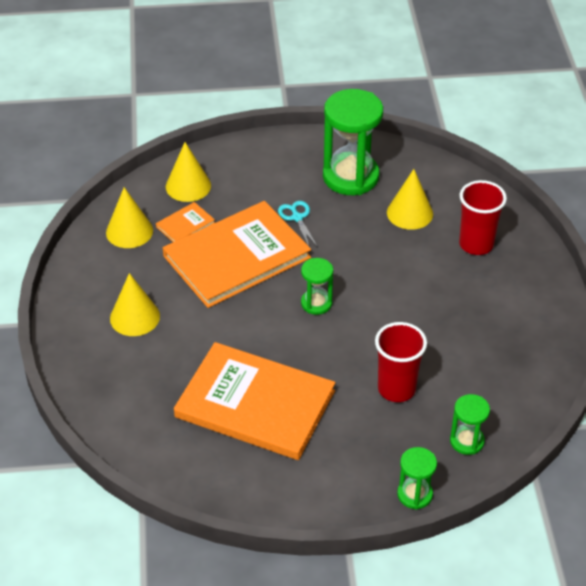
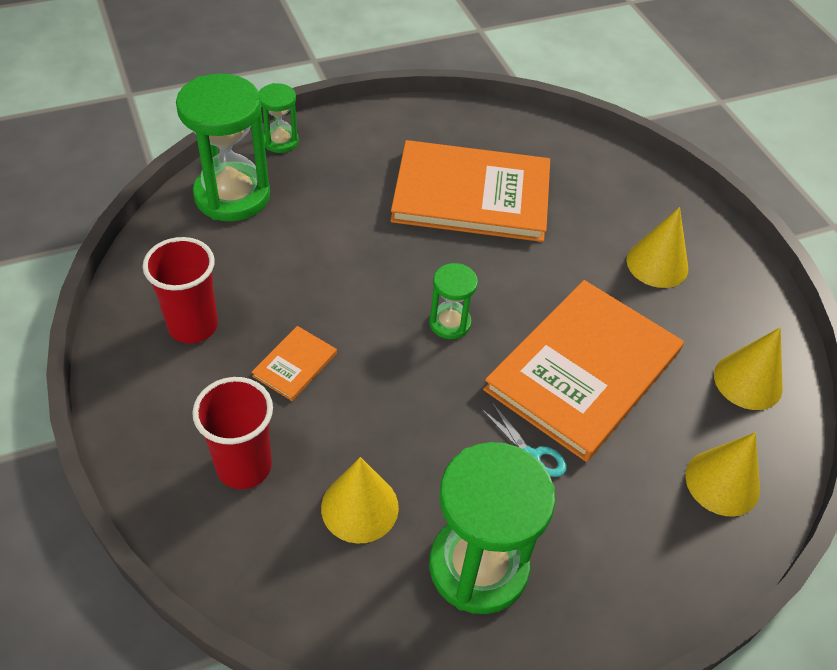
camera: 160 degrees right, 5 degrees up
(185, 225) = (681, 408): orange book -> orange book (295, 365)
(396, 389) = (320, 236): red cup -> red cup (193, 326)
(467, 441) = (232, 195): green hourglass -> green hourglass, size x1.97

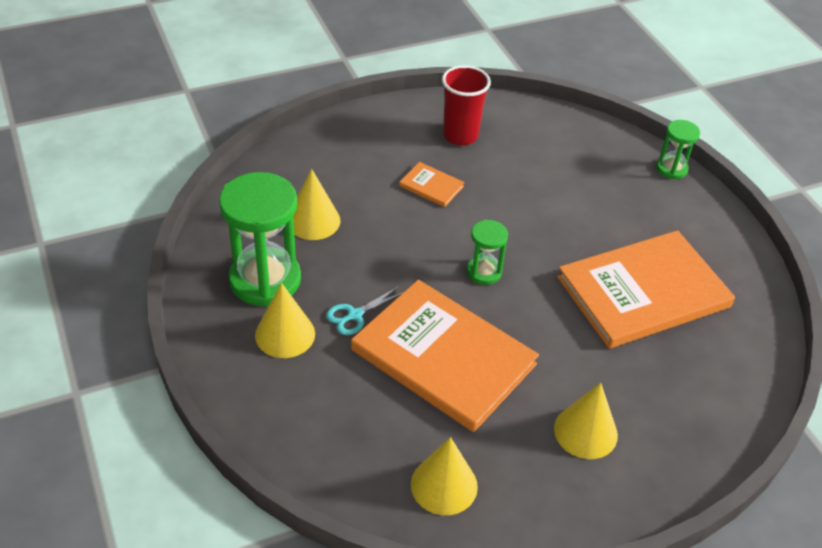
camera: 90 degrees right, 5 degrees down
(232, 195) = (596, 146): green hourglass -> none
(244, 466) = (345, 166): red cup -> none
(471, 195) = (643, 292): orange book -> orange book turned 60 degrees clockwise
(722, 482) = (332, 442): yellow cone -> yellow cone (285, 334)

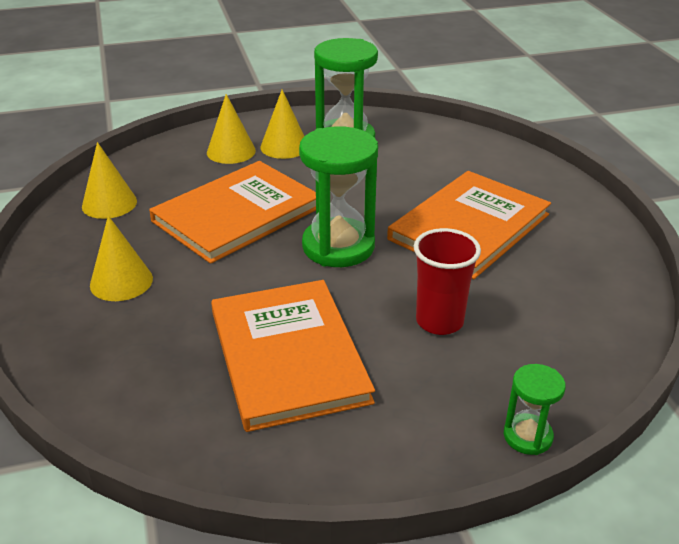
camera: 100 degrees right, 10 degrees down
(313, 221) = (416, 162): yellow cone -> yellow cone (231, 151)
(355, 315) = (297, 176): turquoise scissors -> none
(431, 186) = (469, 227): orange book -> orange book, size x2.45
(460, 135) = (562, 253): red cup -> red cup (439, 321)
(484, 272) = (338, 246): green hourglass -> green hourglass, size x1.97

